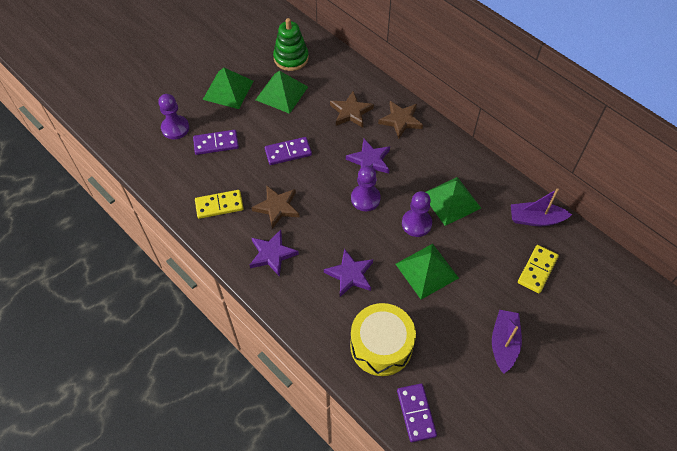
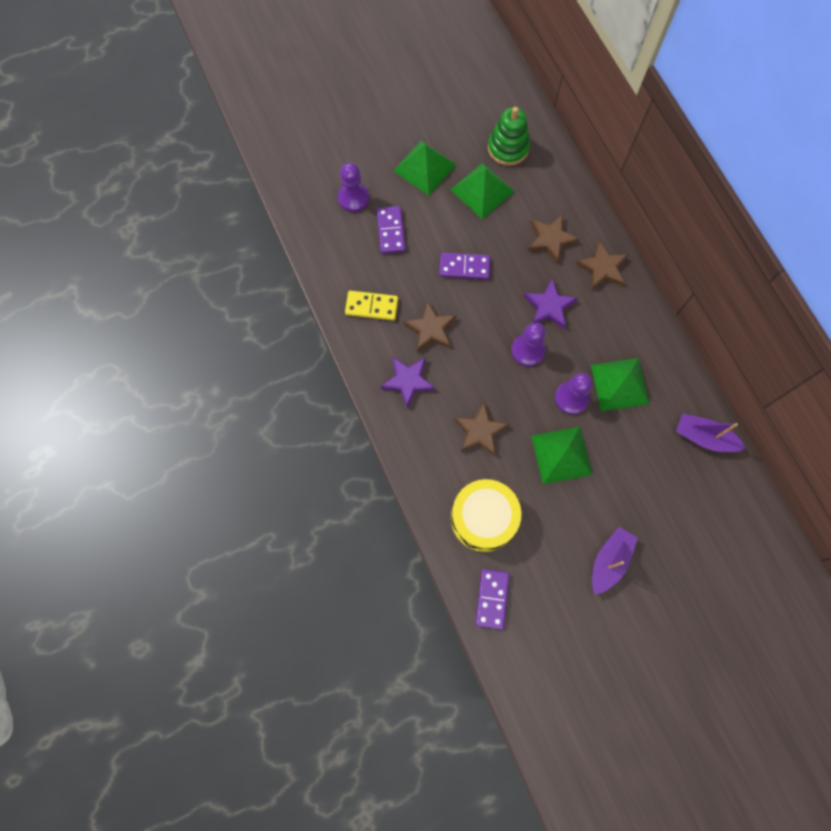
camera: 20 degrees right, 15 degrees up
(216, 143) = (391, 231): purple domino -> purple domino turned 75 degrees clockwise
(350, 274) = (480, 431): purple star -> brown star
(537, 270) = (679, 495): yellow domino -> none

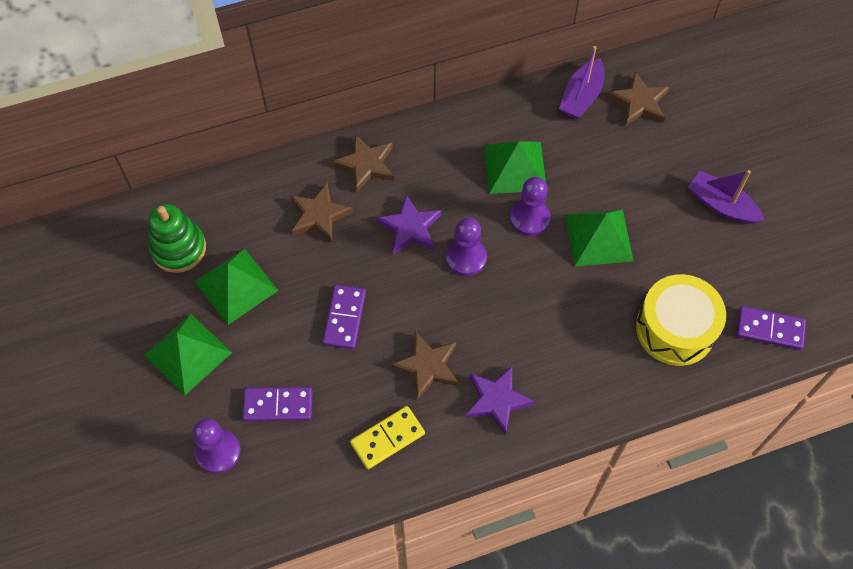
camera: 85 degrees left, 10 degrees down
(371, 306) = (387, 438): yellow domino -> yellow domino turned 45 degrees clockwise
(480, 431) = (567, 321): brown star -> brown star (639, 103)

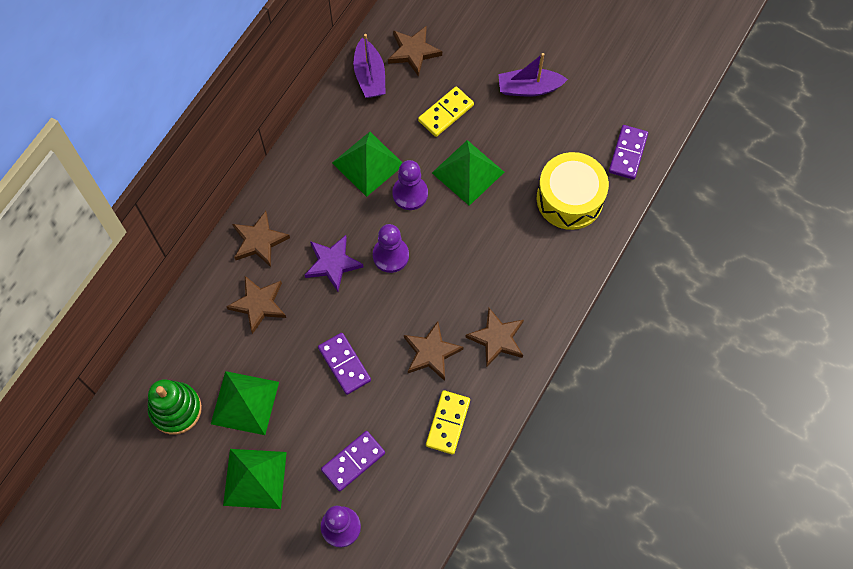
camera: 40 degrees left, 5 degrees up
(497, 400) = (497, 338): purple star -> brown star
(623, 173) = (445, 113): none -> yellow domino
(769, 329) = (627, 153): purple domino -> purple domino turned 45 degrees counterclockwise

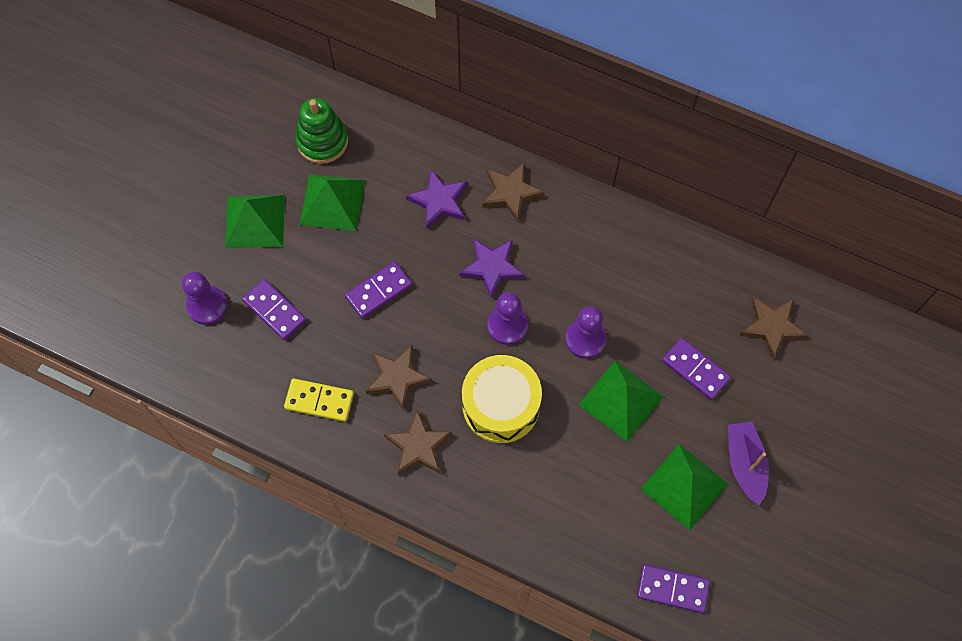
camera: 85 degrees right, 0 degrees up
(259, 304) = (439, 201): brown star -> purple star
(368, 163) = (617, 291): green pyramid -> green pyramid (684, 486)
(369, 76) = (730, 282): purple boat -> none
(445, 113) = (695, 369): yellow domino -> purple domino
(569, 199) = (601, 519): yellow drum -> yellow drum (501, 405)

